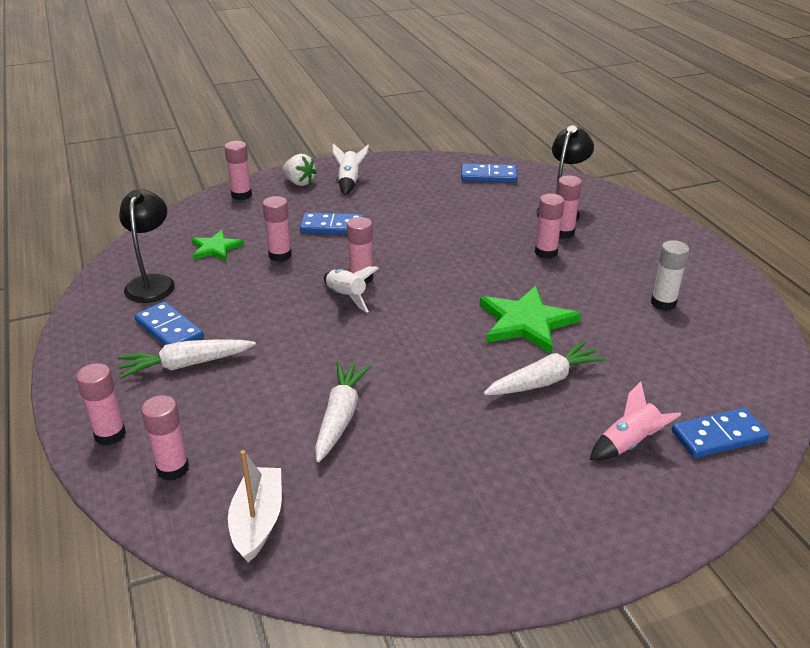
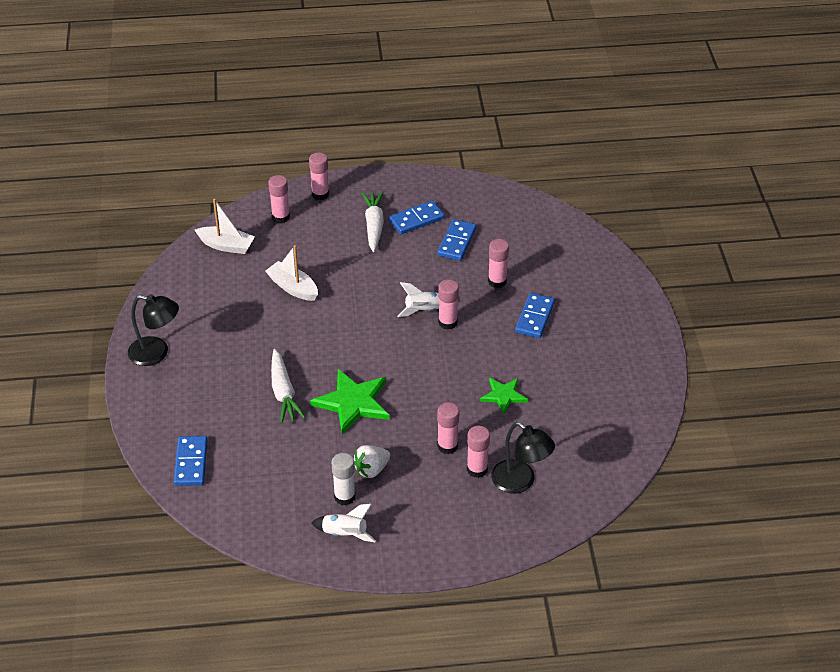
camera: 105 degrees right, 10 degrees up
(152, 282) = (480, 213): black lamp -> black lamp (156, 353)
(216, 248) = (520, 247): green star -> green star (503, 396)
(241, 195) = (609, 268): pink glue stick -> none
(299, 182) = (626, 307): white strawberry -> white strawberry (371, 469)
(340, 417) = (293, 287): white carrot -> white boat
(349, 182) = (619, 341): white rocket -> white rocket (345, 534)
(488, 176) = (607, 447): blue domino -> blue domino (456, 242)
(628, 444) = (206, 414): pink rocket -> none

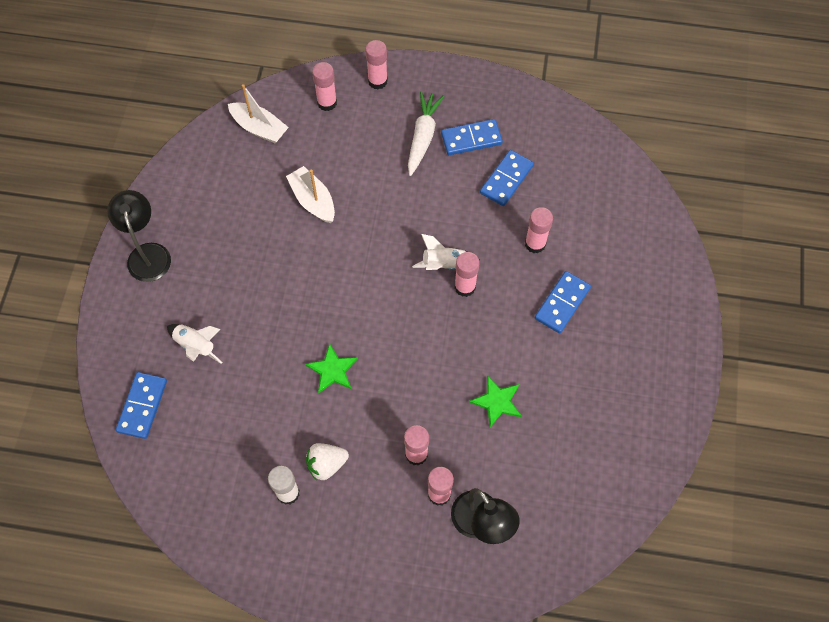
camera: 15 degrees right, 20 degrees up
(156, 353) = (147, 253): black lamp -> black lamp turned 135 degrees counterclockwise
(283, 392) = (263, 338): white carrot -> none
(345, 534) = (274, 542): white rocket -> white rocket (196, 346)
(353, 402) = (332, 370): green star -> green star, size x0.59

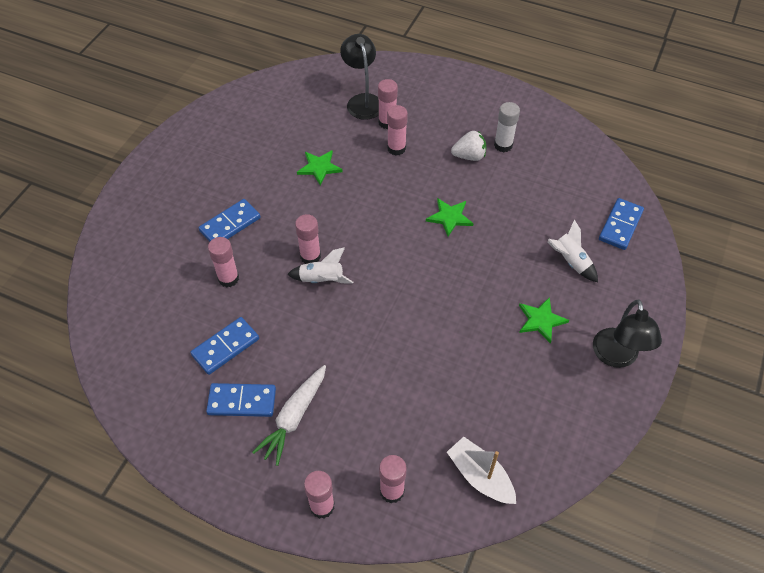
camera: 165 degrees left, 10 degrees down
(221, 273) = (541, 320): none -> green star
(313, 200) = (435, 373): white boat -> none

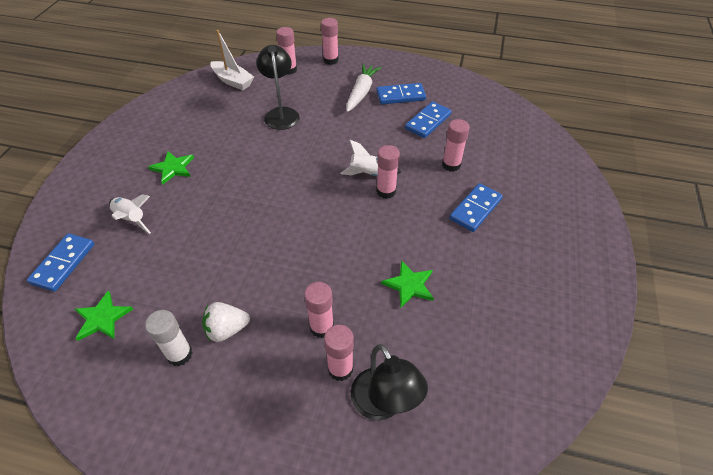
camera: 170 degrees right, 5 degrees down
(449, 217) = (252, 247): green star -> green star (102, 318)
(617, 357) = (115, 151): black lamp -> black lamp (281, 113)

